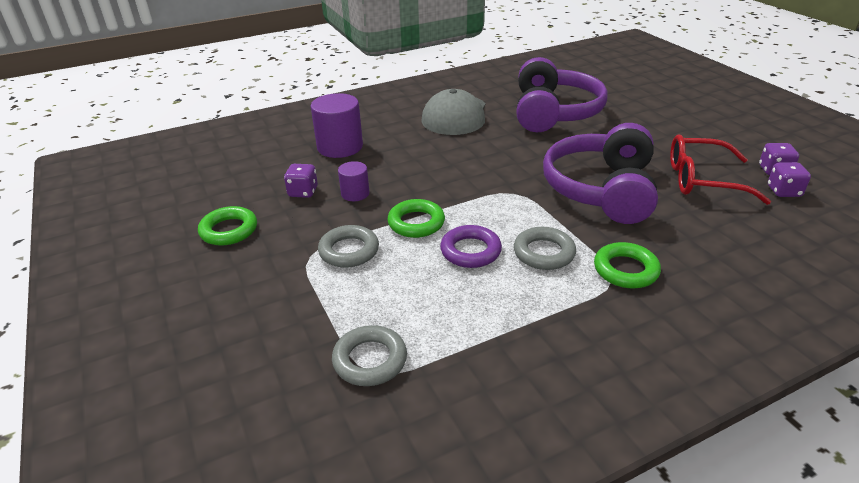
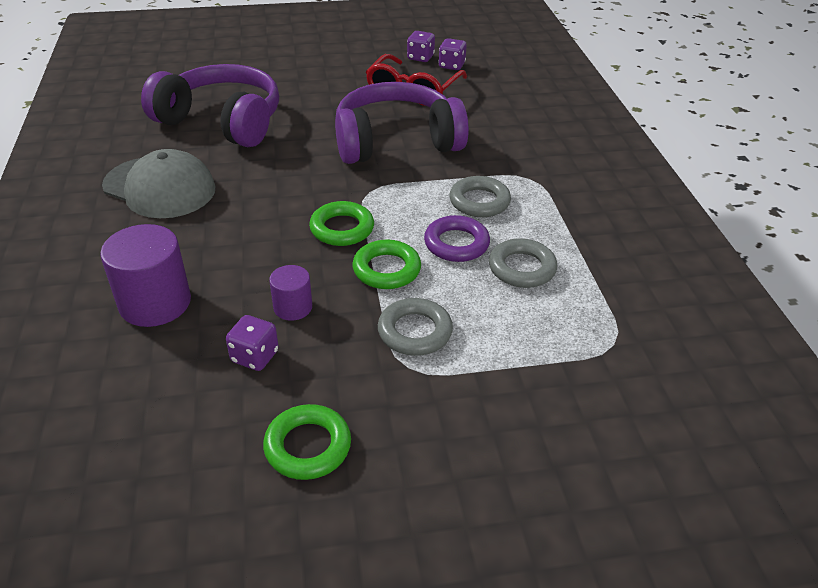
camera: 75 degrees left, 5 degrees up
(370, 360) = (598, 344): grey ring -> grey ring (522, 268)
(601, 189) = (396, 141): purple headphones -> purple headphones turned 135 degrees clockwise
(625, 270) = (521, 168): green ring -> green ring (342, 228)

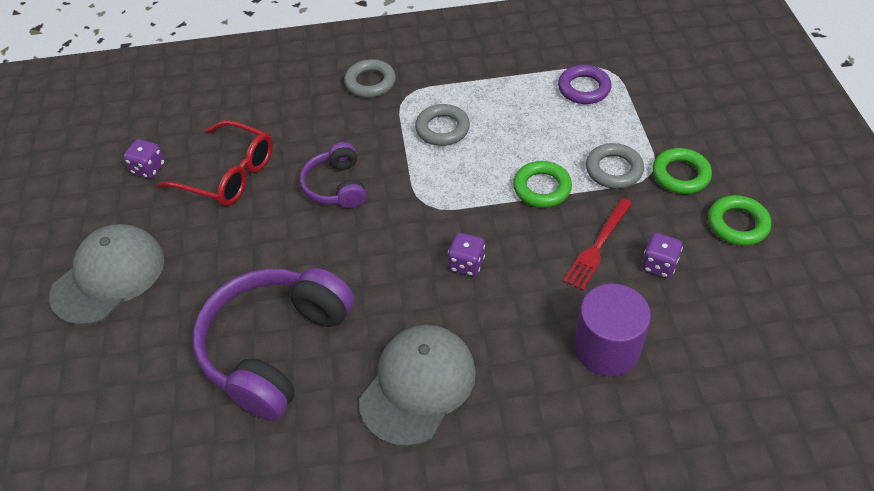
camera: 85 degrees left, 10 degrees up
(293, 307) = (597, 246): purple cylinder -> red fork
(309, 54) = (109, 276): none -> grey cap
(342, 228) = (486, 221): green ring -> green ring (680, 175)
(396, 141) = (336, 186): purple headphones -> purple headphones, size x0.54
(451, 66) = (176, 142): purple dice -> purple dice (466, 264)
(456, 244) = (503, 145): purple ring -> purple ring (584, 88)
(522, 268) = (532, 108): grey ring -> grey ring (370, 82)

